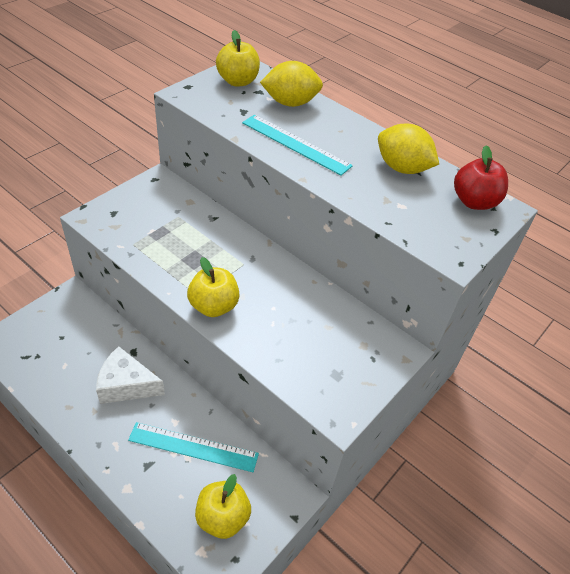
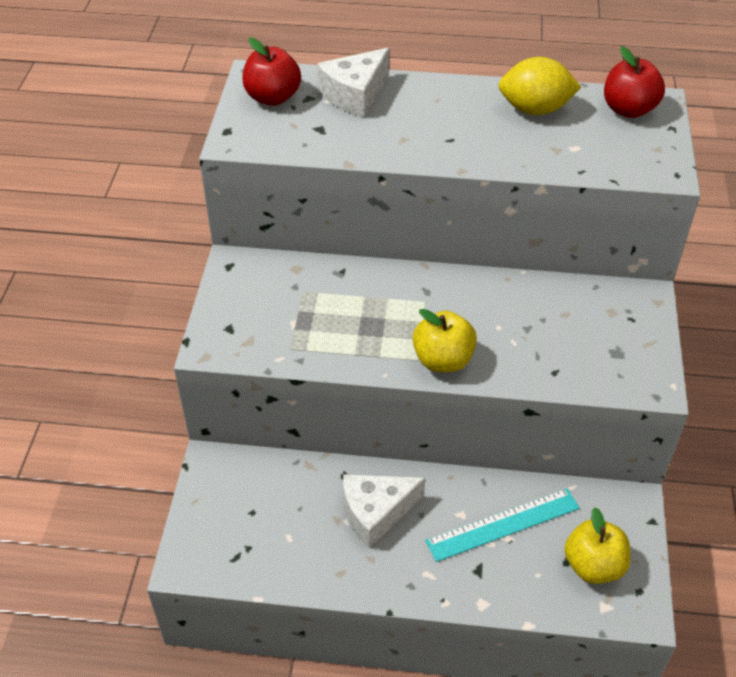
camera: 30 degrees left, 0 degrees up
(238, 81) = (273, 97): yellow apple -> red apple
(290, 103) = (355, 94): yellow lemon -> white cheese
(295, 144) = (413, 138): turquoise ruler -> none

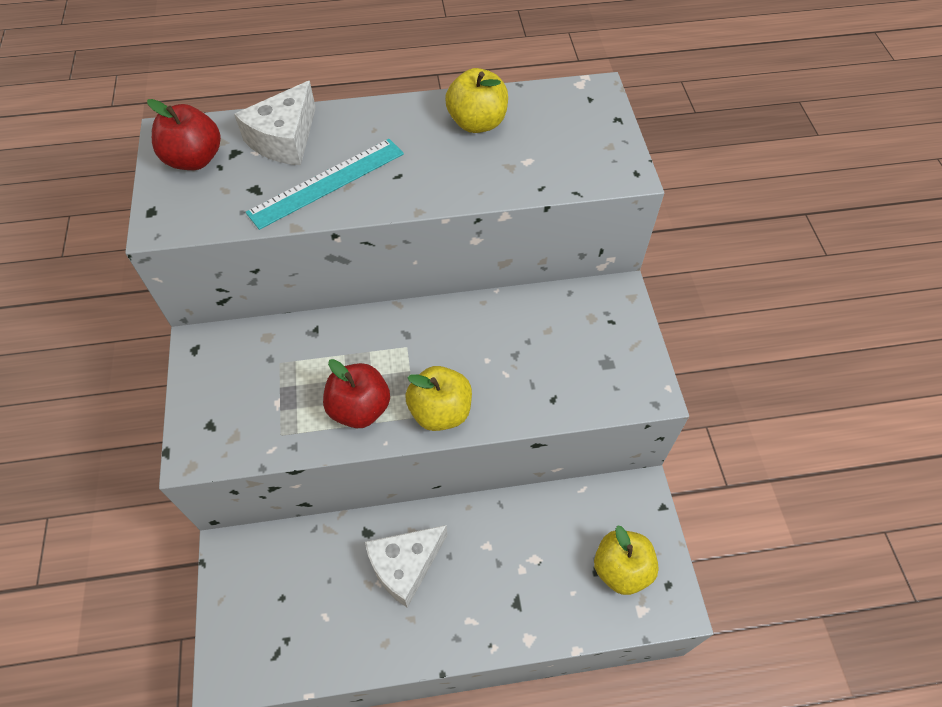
camera: 15 degrees left, 10 degrees up
(503, 525) = (529, 547): turquoise ruler -> turquoise ruler (327, 183)
(535, 109) = (477, 123): yellow lemon -> yellow apple
(628, 109) = (570, 106): red apple -> red apple (360, 408)

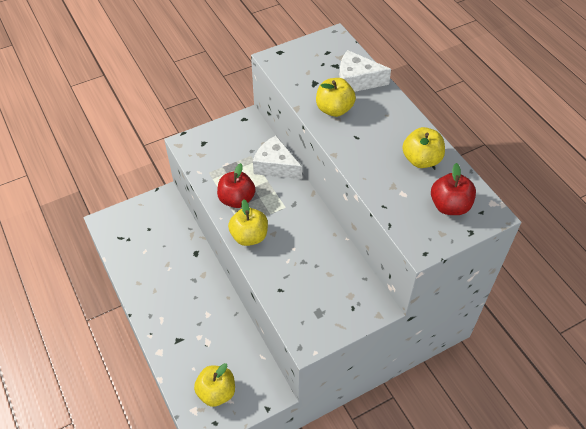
camera: 70 degrees right, 5 degrees down
(194, 159) = (322, 53): red apple -> red apple (449, 206)
(327, 183) = (334, 109): turquoise ruler -> yellow apple
(405, 566) = (182, 277): white cheese -> white cheese (275, 166)

